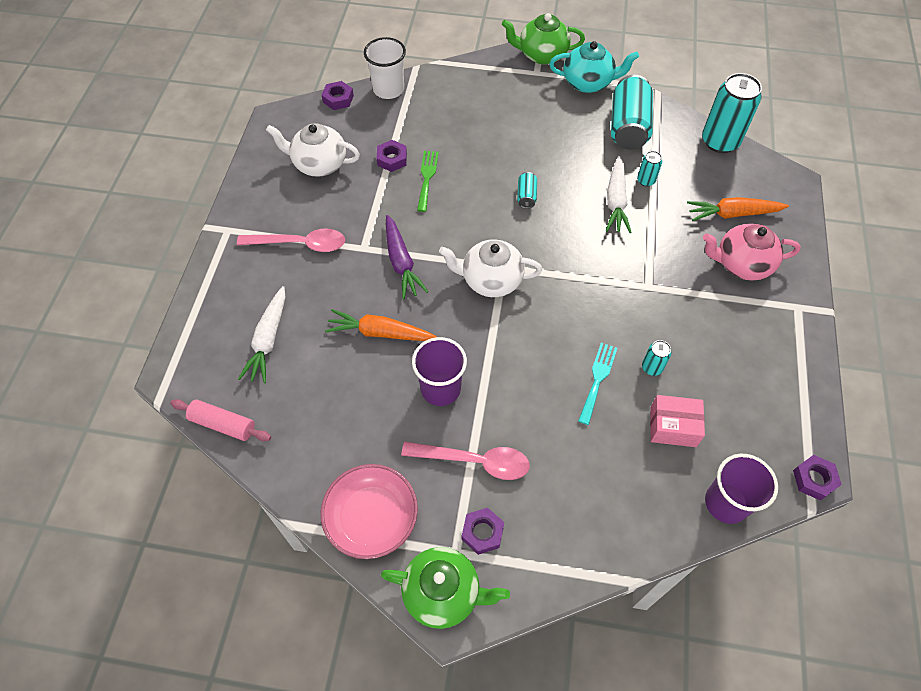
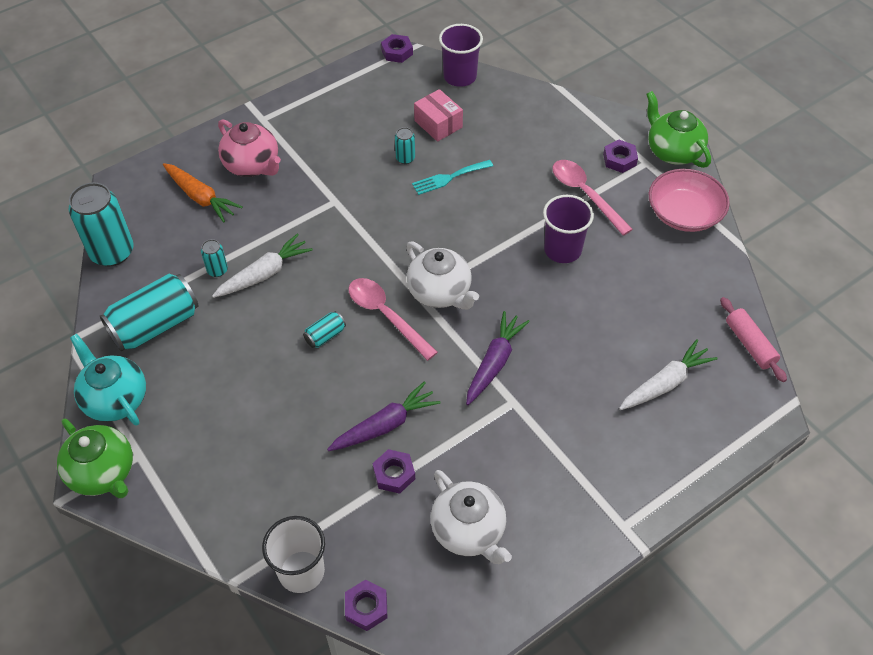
camera: 135 degrees left, 5 degrees down
(300, 244) = (566, 452): pink spoon -> pink spoon (386, 316)
(380, 333) = (569, 320): orange carrot -> none
(427, 178) = (385, 425): green fork -> purple carrot

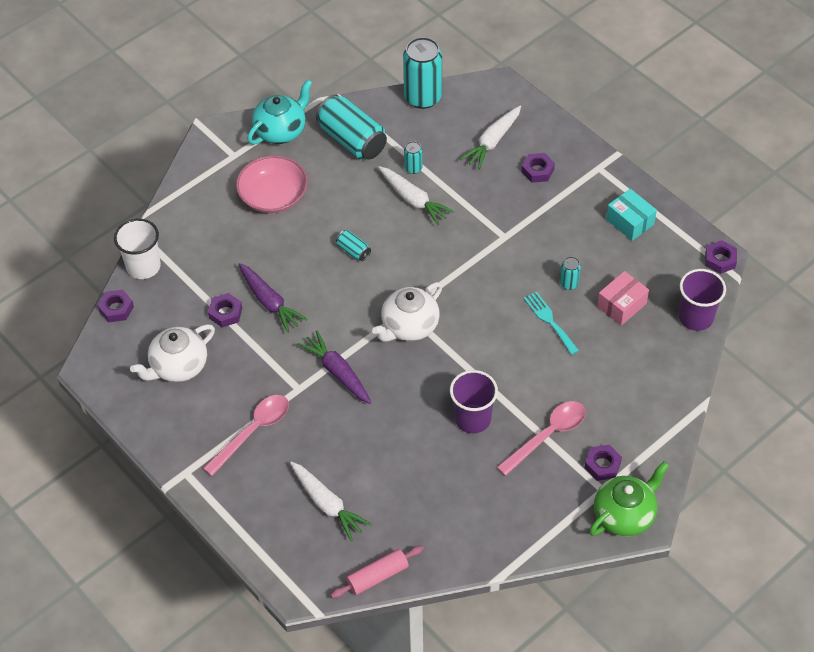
camera: 85 degrees right, 0 degrees up
(103, 473) = (218, 138): green teapot -> none
(201, 197) = (492, 142): orange carrot -> white carrot
(252, 165) = (537, 171): pink teapot -> purple nut
(338, 105) = (630, 222): none -> turquoise box
(386, 316) = (379, 290): pink spoon -> pink spoon (253, 431)
(494, 362) = (337, 372): purple carrot -> purple carrot turned 150 degrees counterclockwise
(684, 213) = (537, 524): pink bowl -> pink bowl (273, 196)

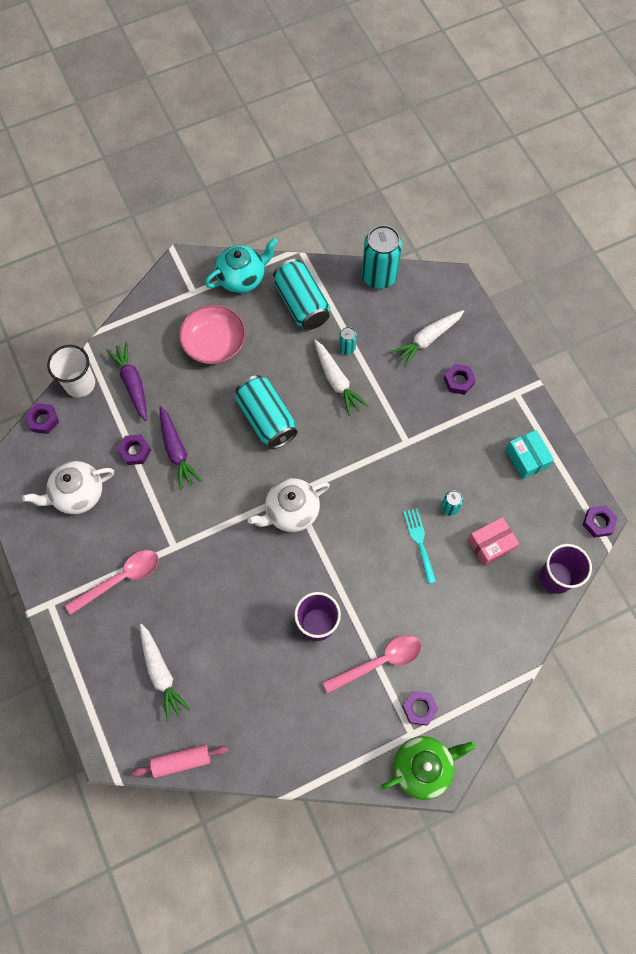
camera: 15 degrees right, 15 degrees up
(337, 372) = (213, 540): purple carrot -> purple carrot (132, 384)
(353, 251) = (266, 419): turquoise can -> turquoise can, size x2.17

